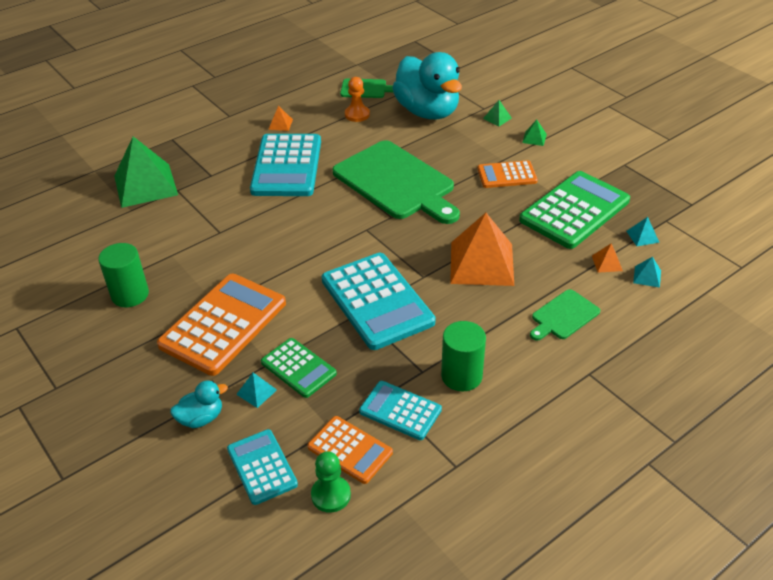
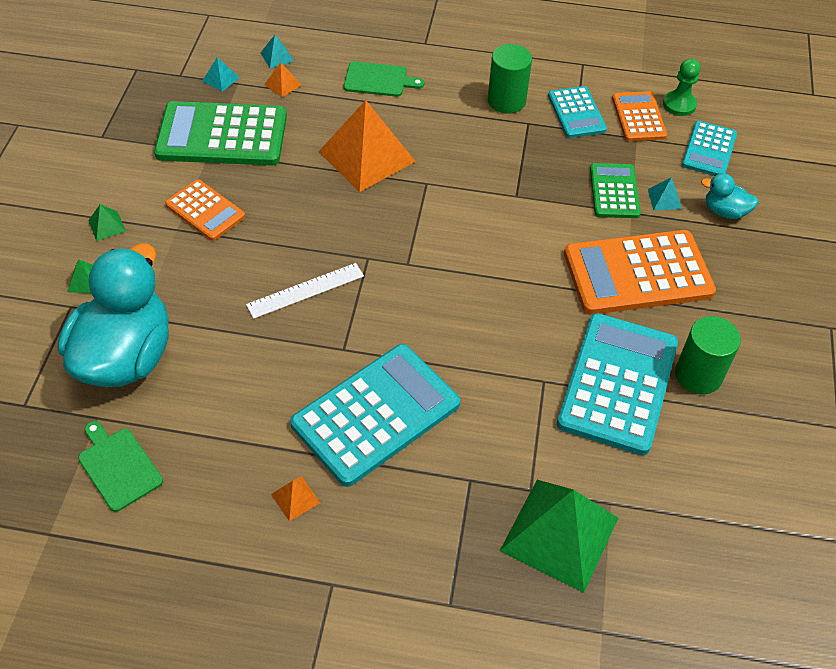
camera: 135 degrees left, 10 degrees up
(357, 114) = (196, 427): orange pawn -> none
(377, 301) = (490, 193): turquoise calculator -> turquoise calculator (617, 383)
(396, 182) = (305, 290): green cutting board -> white ruler

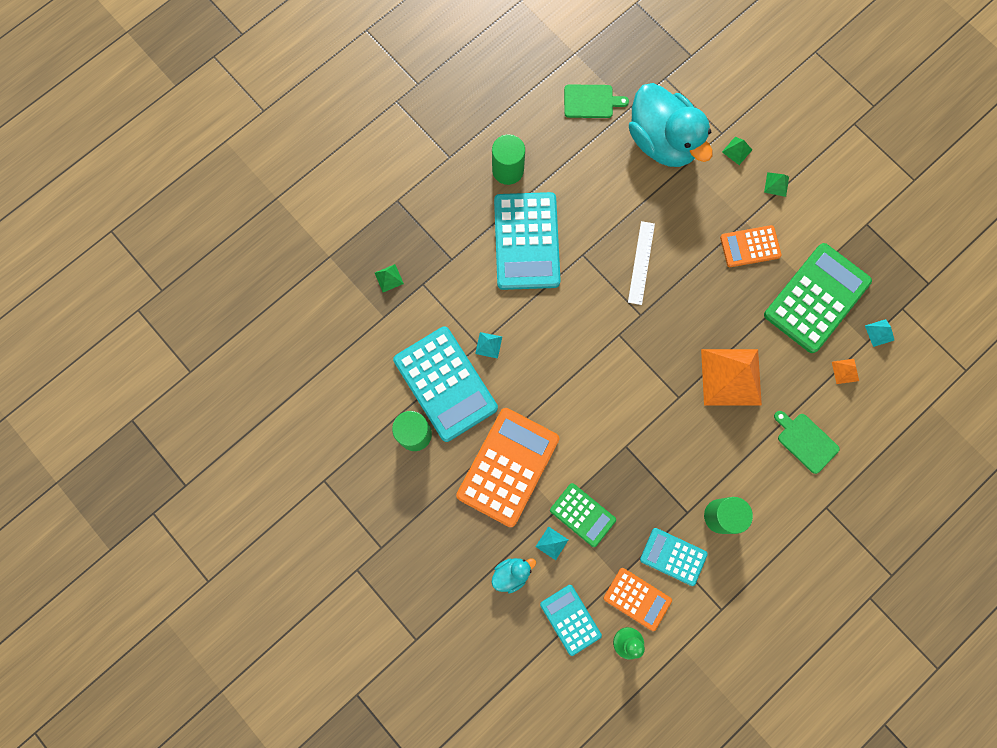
camera: 130 degrees right, 25 degrees up
(277, 57) = (880, 387): turquoise pyramid -> turquoise pyramid (488, 345)
(295, 498) = (508, 170): orange pyramid -> green cylinder
(378, 80) = (805, 441): green cutting board -> green cutting board turned 90 degrees clockwise
(559, 534) = (389, 278): green pyramid -> green pyramid, size x0.41

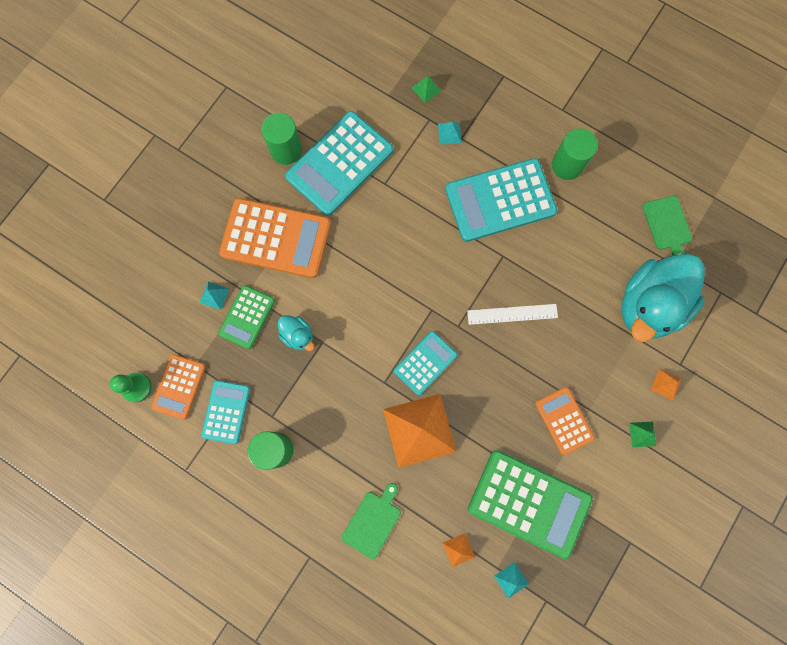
camera: 75 degrees right, 0 degrees up
(488, 345) = (387, 192): turquoise pyramid -> turquoise pyramid (449, 133)
(511, 573) = (178, 266): turquoise duck -> turquoise duck (298, 335)
(570, 619) = (147, 329): turquoise calculator -> turquoise calculator (425, 363)
(737, 151) = (666, 384): green pyramid -> orange pyramid

